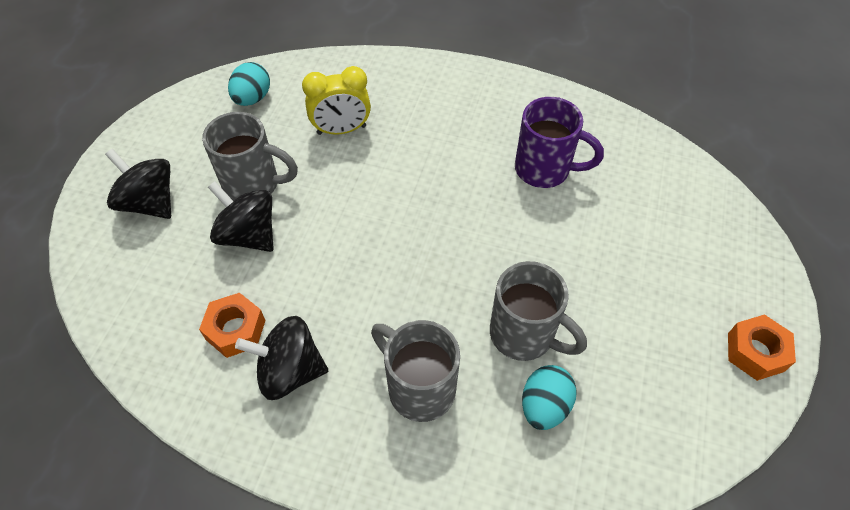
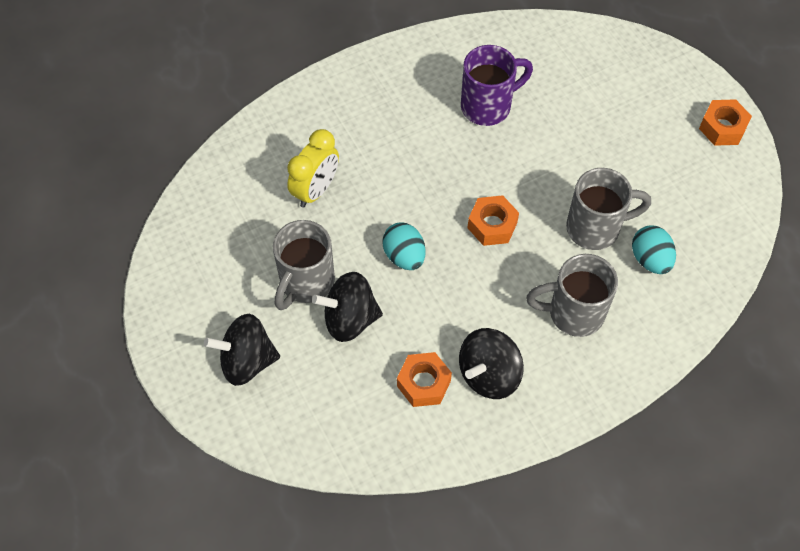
camera: 45 degrees left, 5 degrees up
(252, 98) = (214, 221): turquoise egg -> turquoise egg (404, 256)
(254, 184) = (305, 282): grey mug -> grey mug turned 150 degrees clockwise
(438, 258) = (492, 225): none -> orange nut

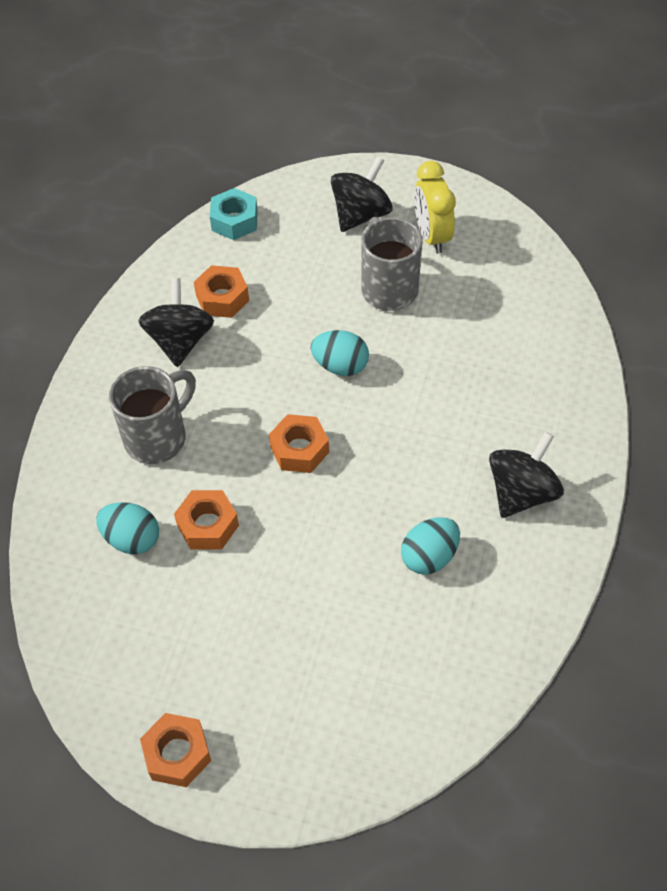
camera: 135 degrees right, 5 degrees down
(316, 190) = (471, 354): yellow clock -> yellow clock (431, 236)
(340, 448) = (234, 221): none -> turquoise nut
(350, 319) = (325, 293): black spinning top -> black spinning top (521, 492)
(488, 106) = (429, 556): purple mug -> turquoise egg
(595, 228) = (208, 525): grey mug -> orange nut

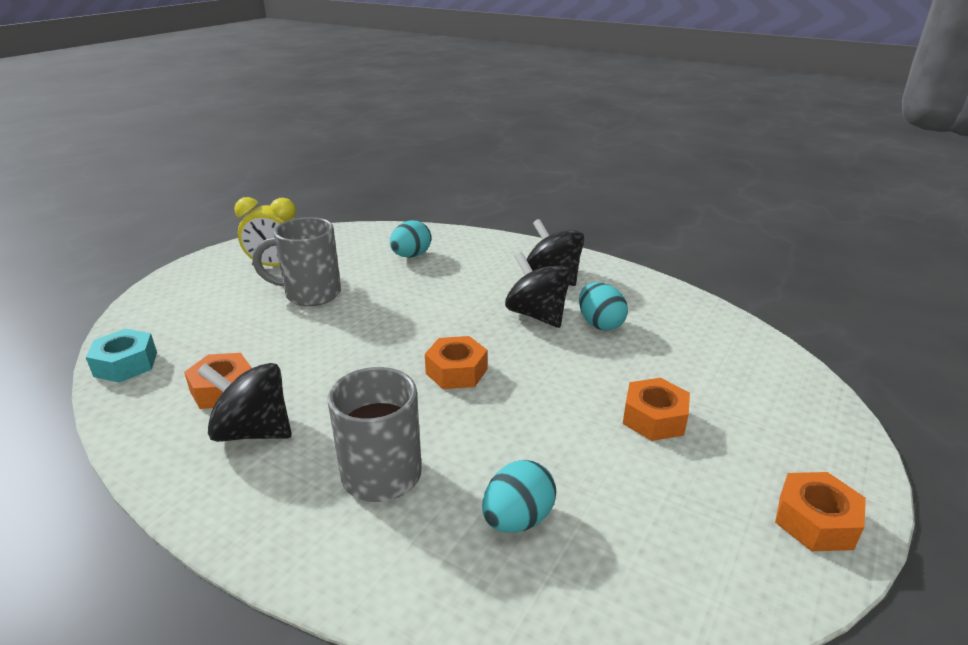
camera: 75 degrees left, 25 degrees down
(208, 525) = (522, 449): orange nut -> orange nut (654, 418)
(340, 366) = (375, 332): turquoise egg -> turquoise egg (411, 256)
(361, 215) = (212, 292): black spinning top -> black spinning top (537, 315)

